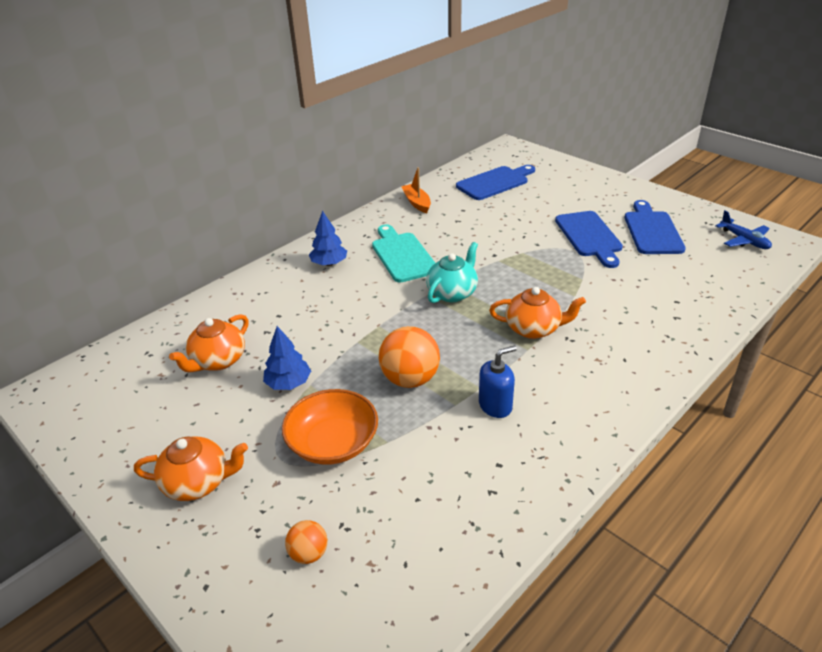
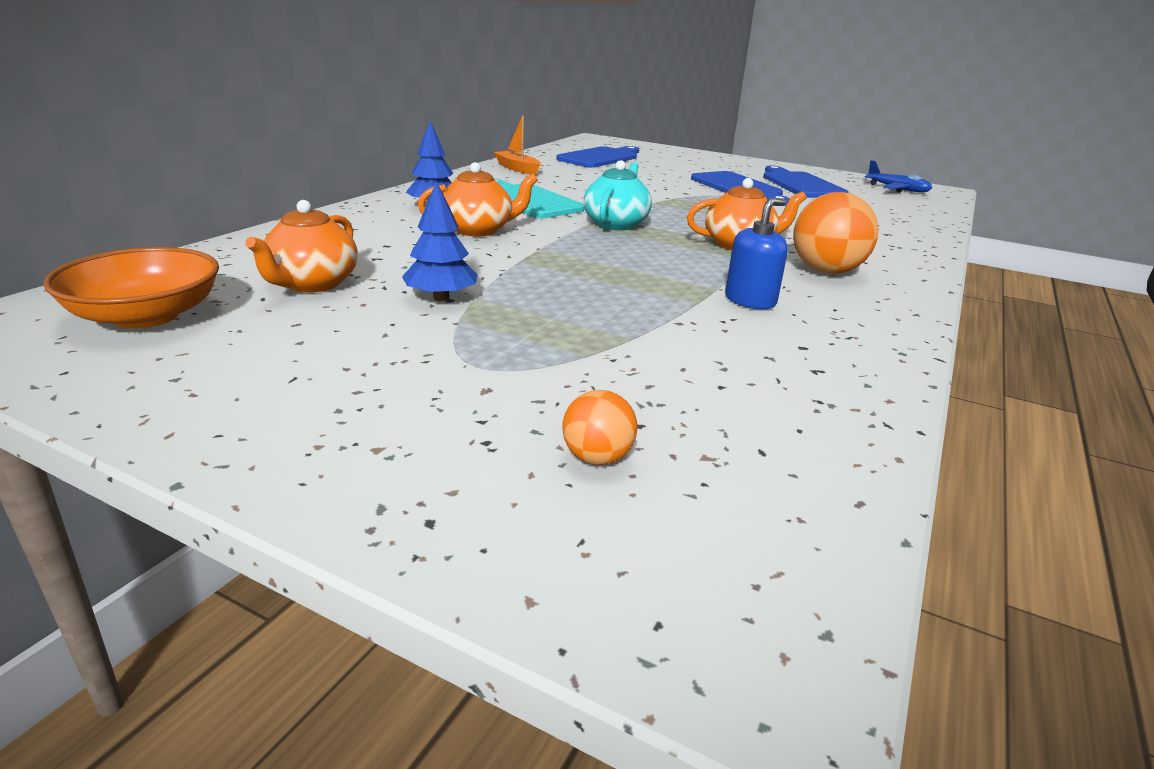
camera: 20 degrees left, 10 degrees down
(198, 482) = (344, 401): orange teapot -> orange teapot (478, 230)
(333, 443) = (550, 345): orange bowl -> orange bowl (146, 316)
(410, 379) = (618, 286): orange ball -> orange ball (826, 271)

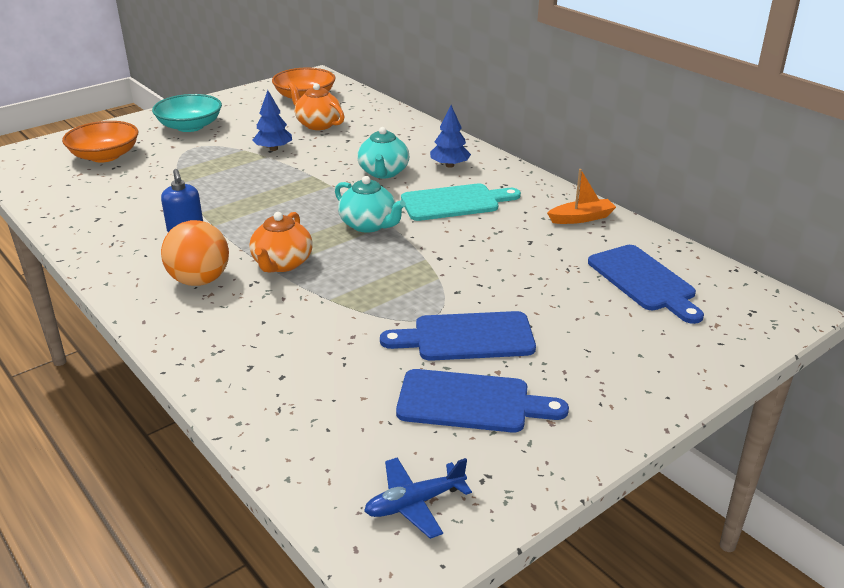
camera: 115 degrees right, 5 degrees up
(360, 400) = (190, 126): none -> turquoise bowl
(478, 230) = (383, 172): orange teapot -> turquoise teapot
(597, 458) = (105, 156): orange ball -> orange bowl

